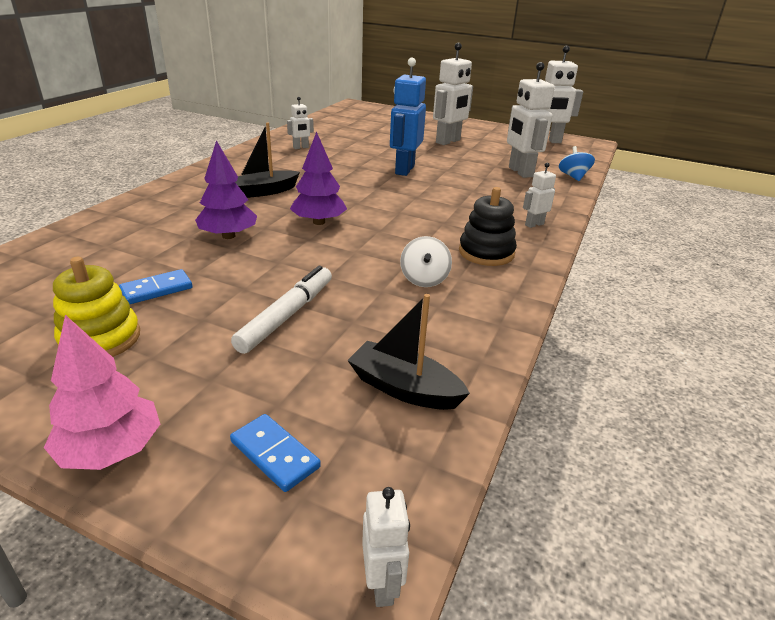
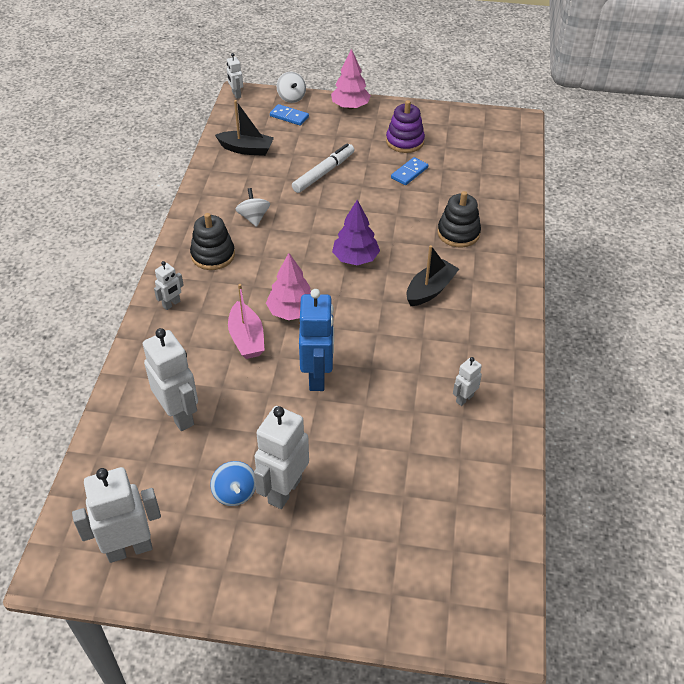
camera: 165 degrees right, 15 degrees up
(100, 339) = (405, 141): yellow stacking toy -> purple stacking toy
(182, 220) = (458, 233): none -> black stacking toy
(228, 236) = (409, 225): purple tree -> none
(230, 524) = (291, 97): none -> white spinning top
(287, 316) = (324, 173): white marker -> white marker turned 150 degrees counterclockwise
(410, 201) = (291, 311): none -> pink tree
(458, 194) = (247, 338): none -> pink boat
(573, 177) = (113, 423): blue spinning top -> blue spinning top (235, 493)

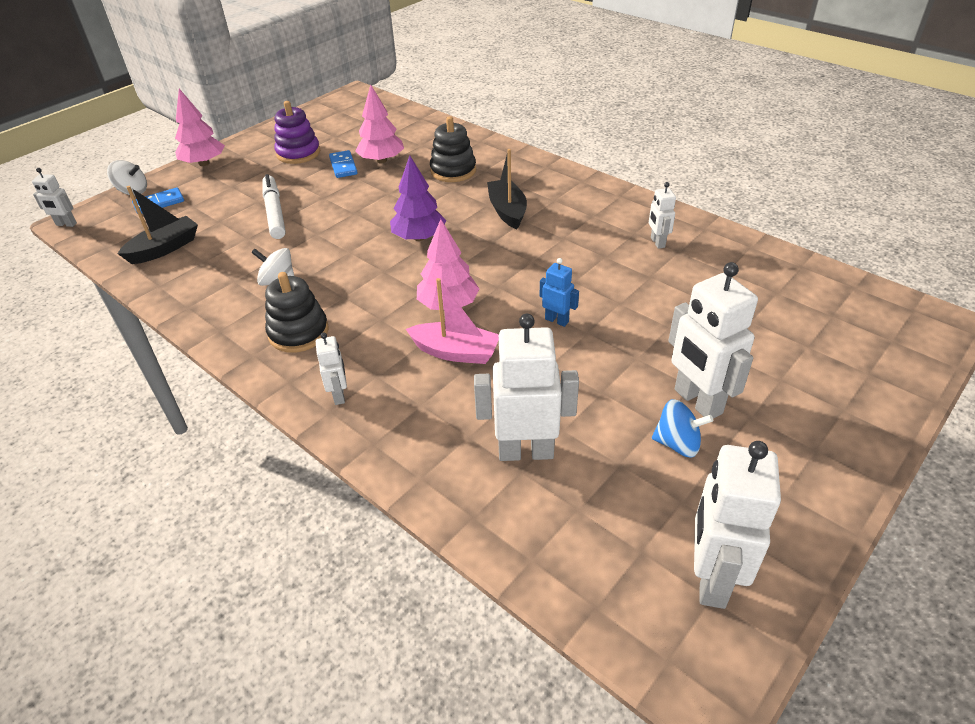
camera: 55 degrees left, 5 degrees down
(317, 376) = (557, 320): blue robot -> blue robot, size x0.51
(435, 188) = (381, 160): none -> pink tree

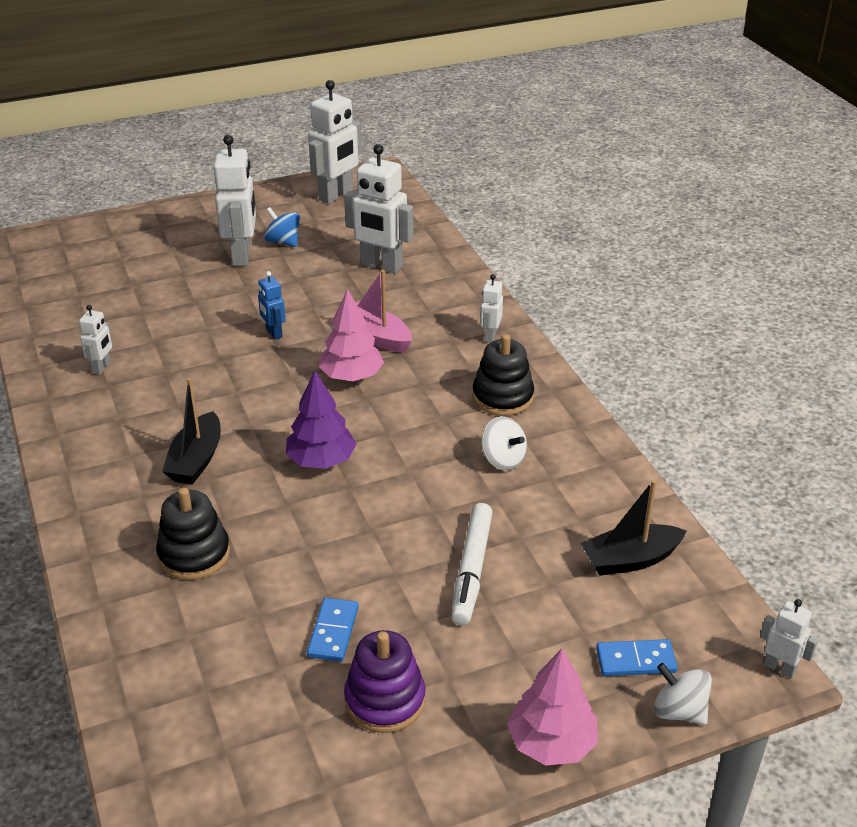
camera: 155 degrees left, 5 degrees down
(381, 160) = (271, 620): pink tree -> none

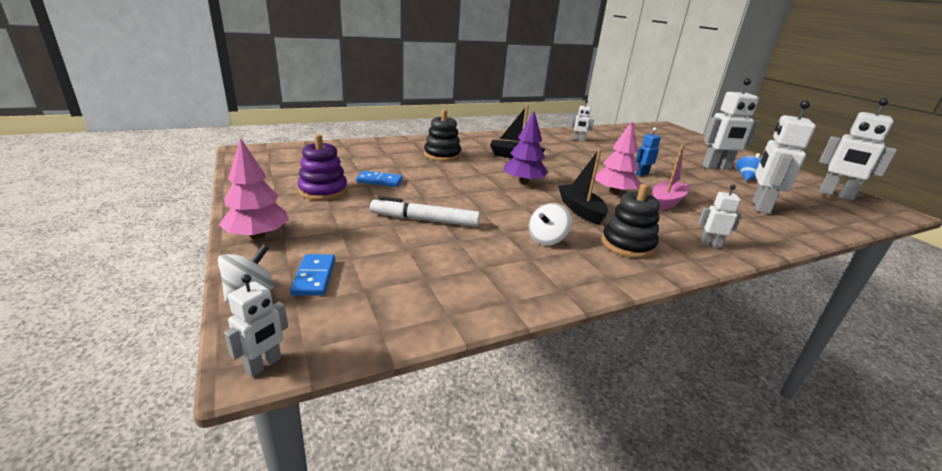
camera: 85 degrees right, 10 degrees down
(630, 560) = (431, 287): black boat -> black boat (580, 210)

